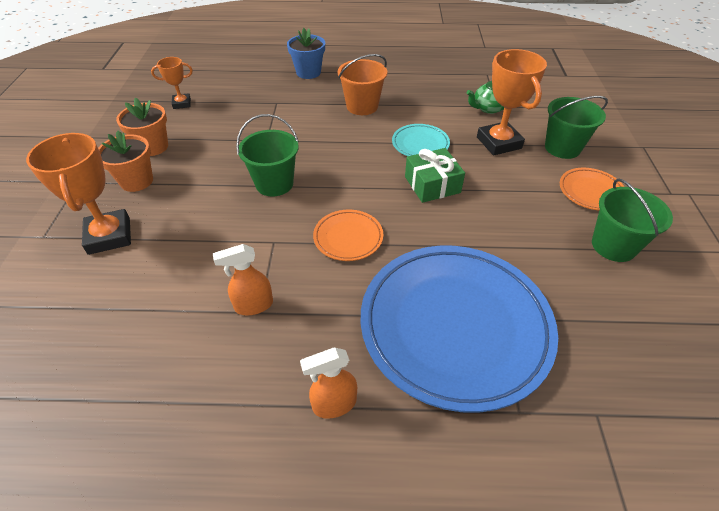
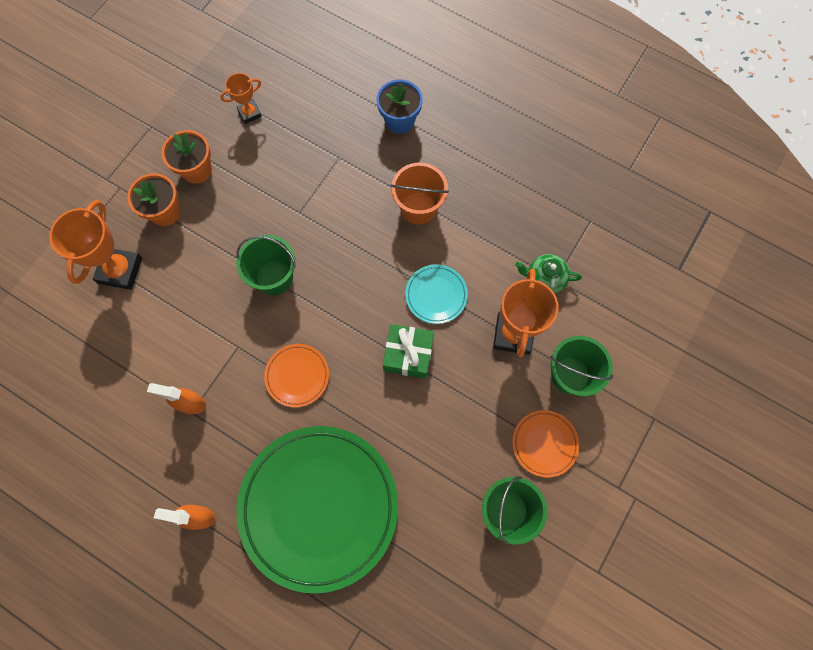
camera: 30 degrees right, 25 degrees up
(182, 103) = (249, 113): orange trophy -> orange trophy turned 45 degrees counterclockwise
(455, 326) = (319, 507): blue plate -> green plate

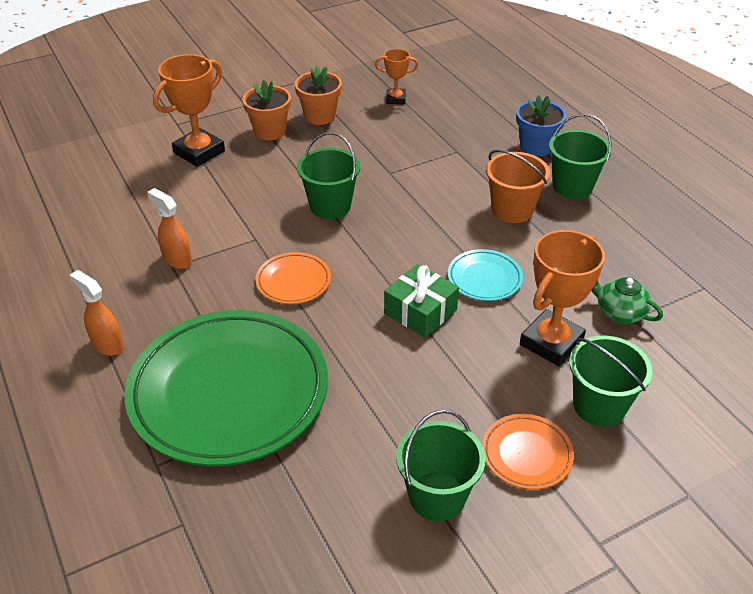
camera: 30 degrees right, 30 degrees down
(450, 156) = (572, 186): none -> green bucket

